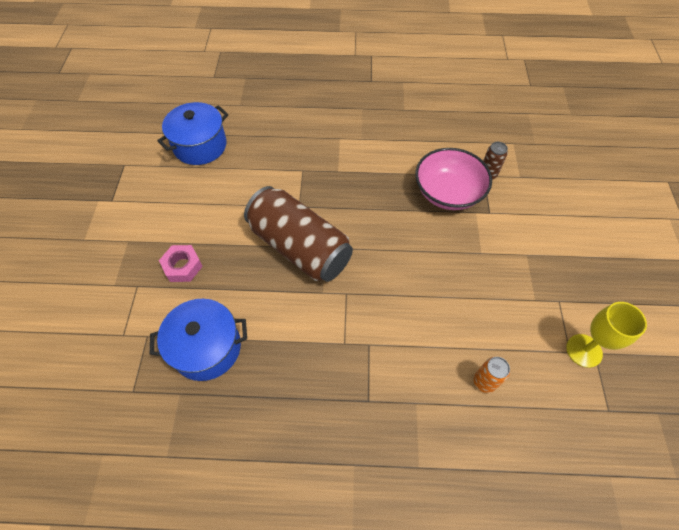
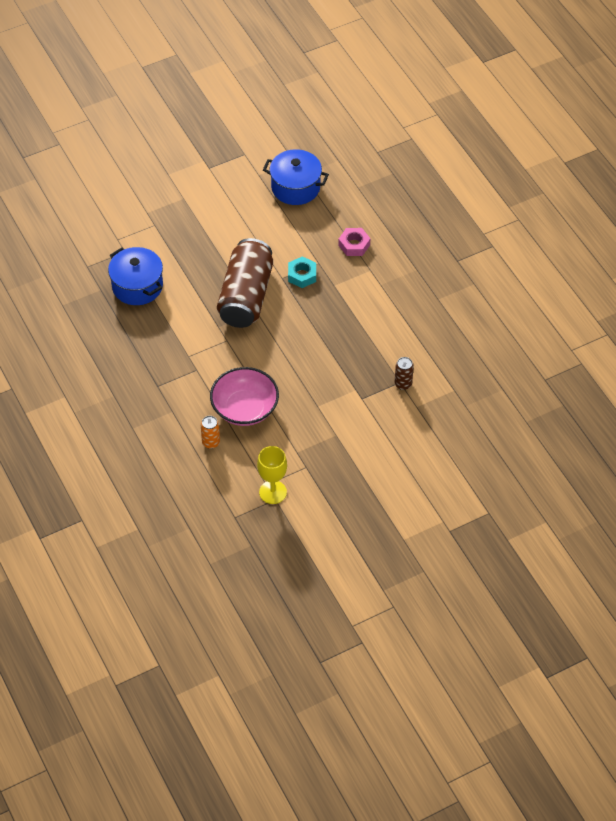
camera: 60 degrees right, 5 degrees down
(182, 266) = (185, 240): pink nut -> pink nut (354, 245)
(308, 189) = (302, 275): none -> turquoise nut
(448, 192) = (363, 364): pink bowl -> pink bowl (245, 408)

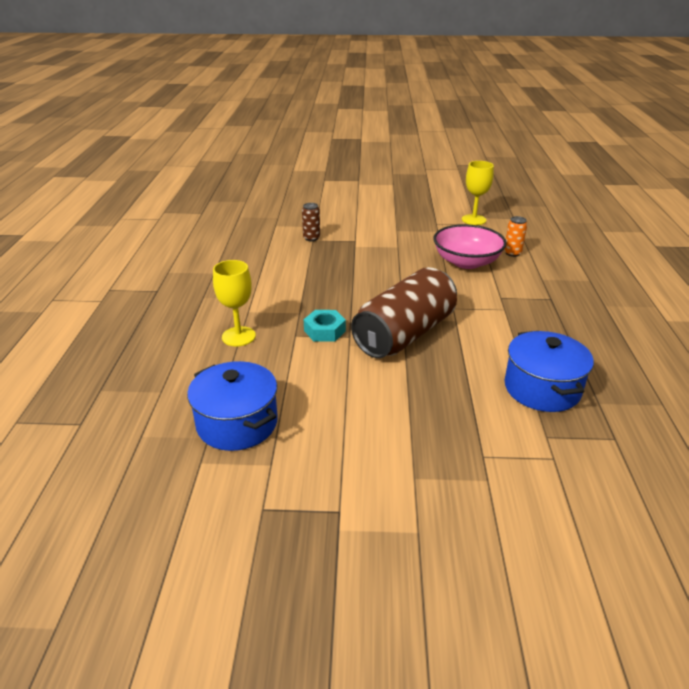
camera: 150 degrees left, 20 degrees down
(354, 245) = (238, 336): pink nut -> yellow goblet

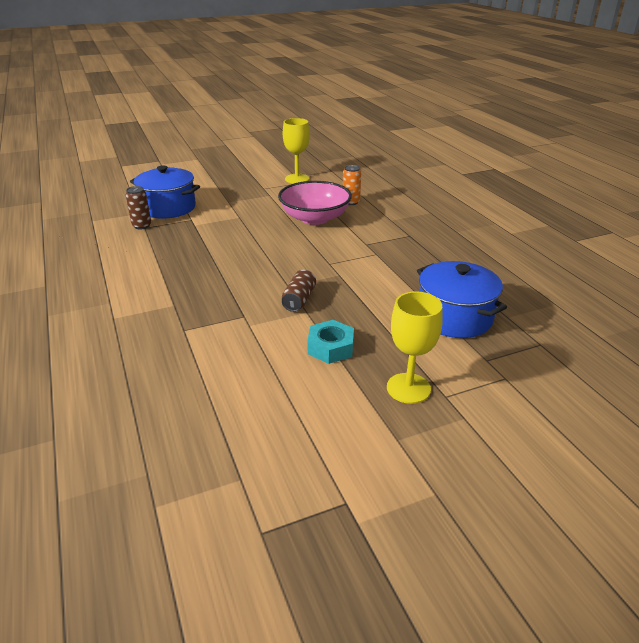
camera: 25 degrees left, 0 degrees up
(237, 423) = (173, 446): blue pot -> blue pot (168, 208)
(238, 336) = (118, 348): yellow goblet -> yellow goblet (408, 388)
(324, 331) = (214, 317): turquoise nut -> turquoise nut (330, 347)
(405, 334) = (299, 300): brown can -> brown can, size x0.40

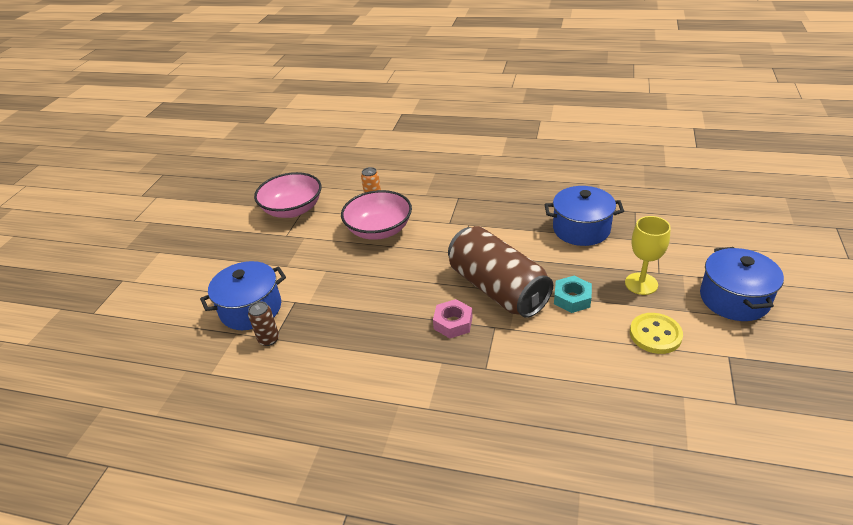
camera: 50 degrees left, 5 degrees up
(229, 293) = (453, 323): none -> pink nut
(297, 179) = (292, 209): yellow goblet -> pink bowl
(299, 300) = (497, 289): brown can -> brown can, size x2.49
(328, 425) = (655, 335): none -> yellow button
(468, 479) = (734, 299): none -> blue pot

